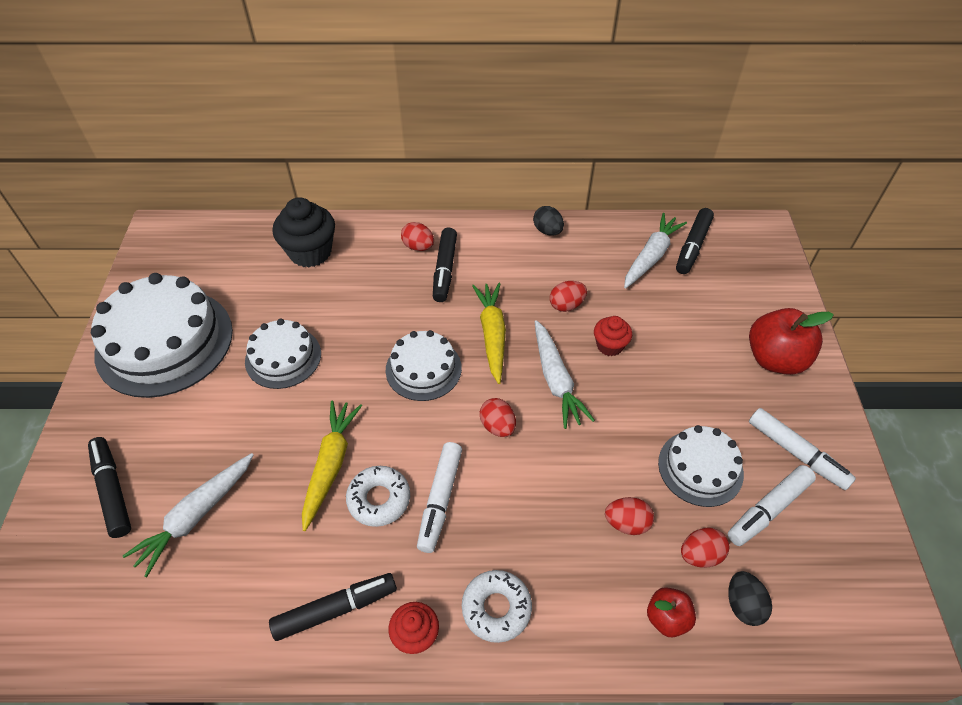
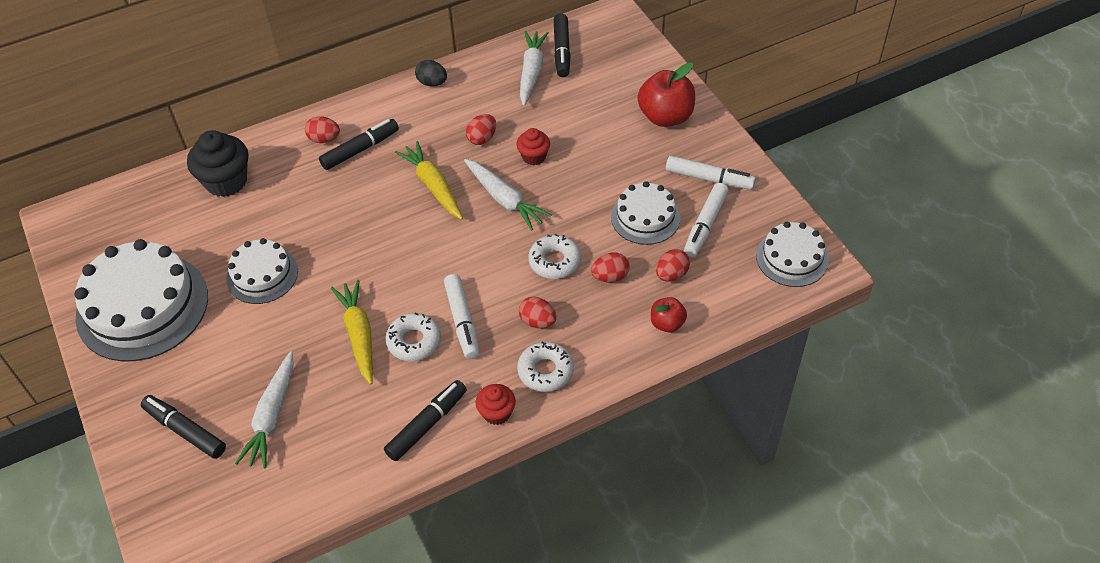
camera: 25 degrees left, 0 degrees up
(423, 369) = (391, 235): white cake -> white cake (792, 258)
(445, 270) = (360, 149): black marker -> black marker turned 105 degrees counterclockwise
(497, 426) = (477, 252): red egg -> red egg (538, 321)
(573, 475) = (554, 261): none -> white donut
(743, 605) = (714, 293): black egg -> none

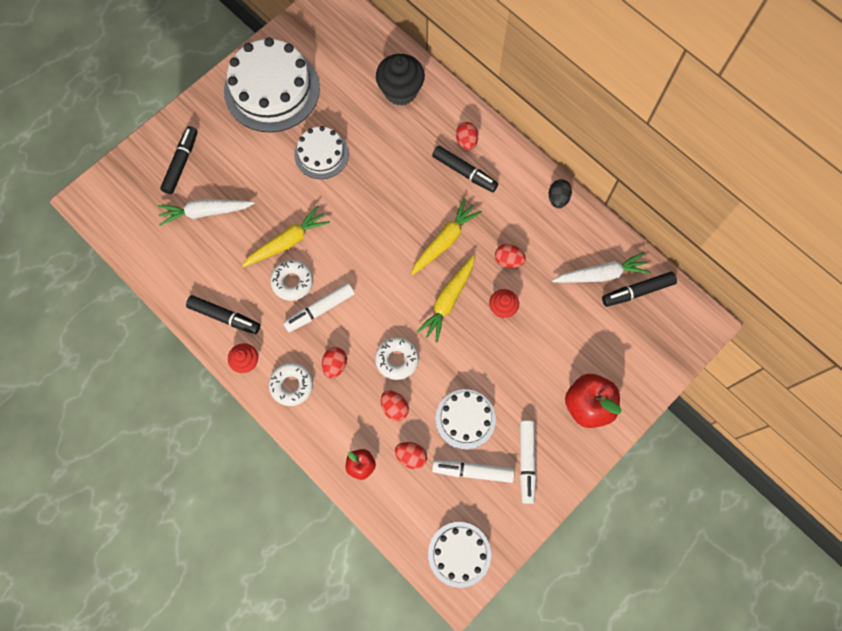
camera: 70 degrees right, 20 degrees up
(505, 199) = (448, 300): white carrot -> yellow carrot

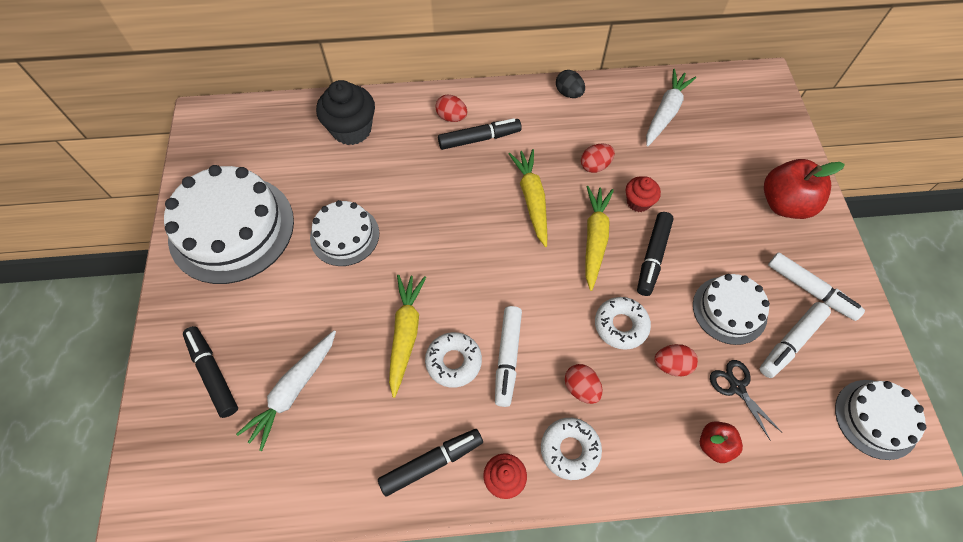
camera: 50 degrees left, 10 degrees down
(411, 456) = (737, 388): red egg -> black scissors
(448, 300) = (594, 238): yellow carrot -> yellow carrot turned 150 degrees counterclockwise
(637, 291) = (702, 100): black marker -> black marker (652, 257)

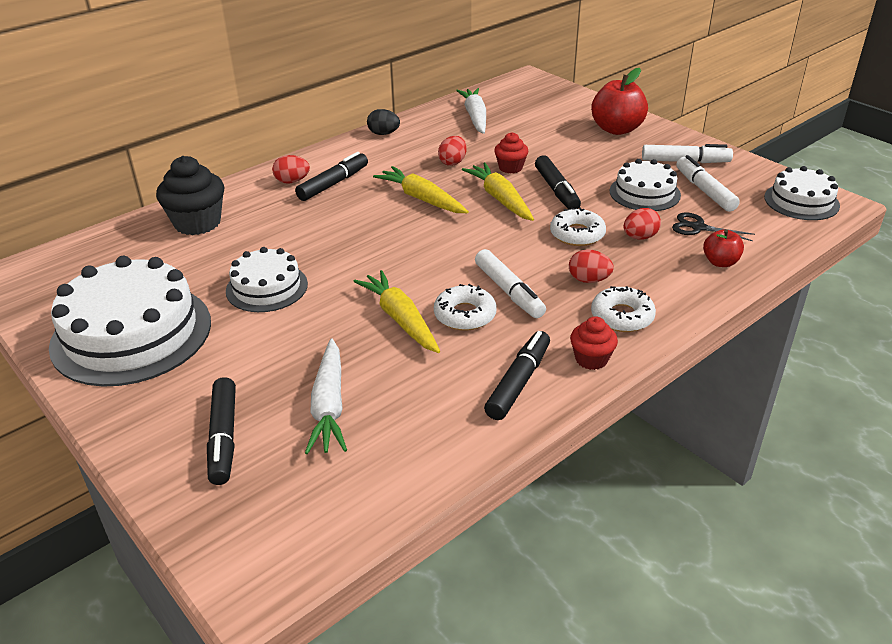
camera: 35 degrees left, 25 degrees down
(213, 373) = (223, 438): black marker -> black marker turned 120 degrees counterclockwise
(790, 342) = (704, 191): white marker -> white marker turned 150 degrees clockwise

